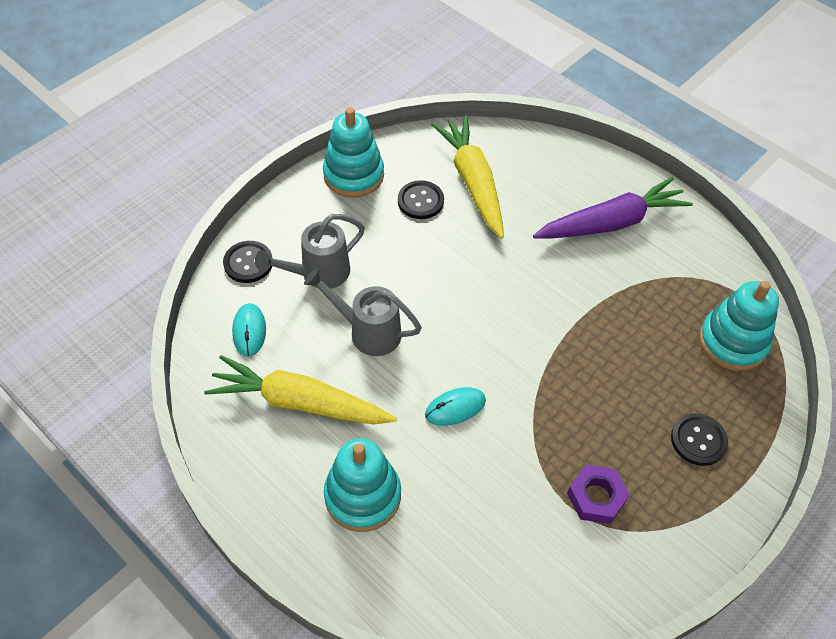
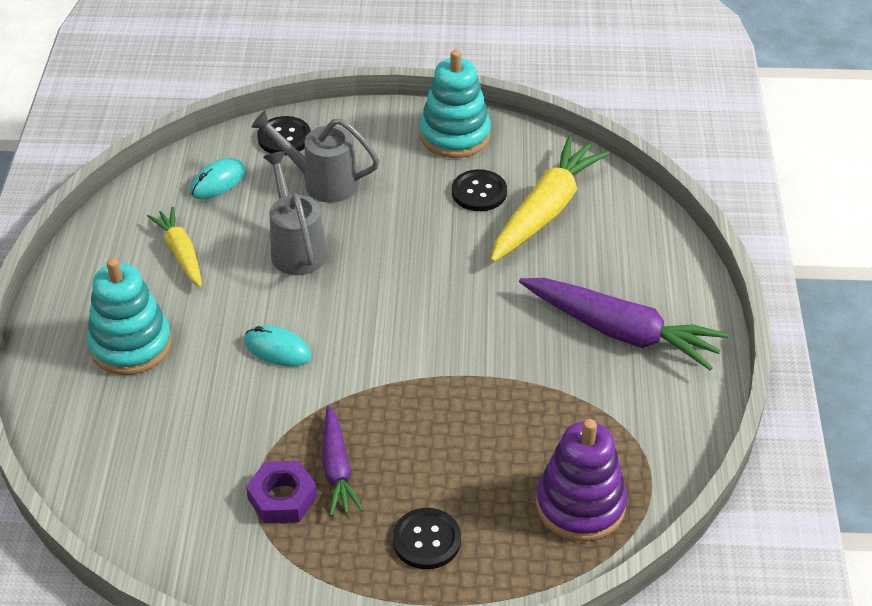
camera: 50 degrees right, 10 degrees down
(299, 402) = (181, 253): yellow carrot -> yellow carrot, size x0.58
(597, 448) = (337, 469): none -> purple carrot
(732, 342) = (580, 505): turquoise stacking toy -> purple stacking toy

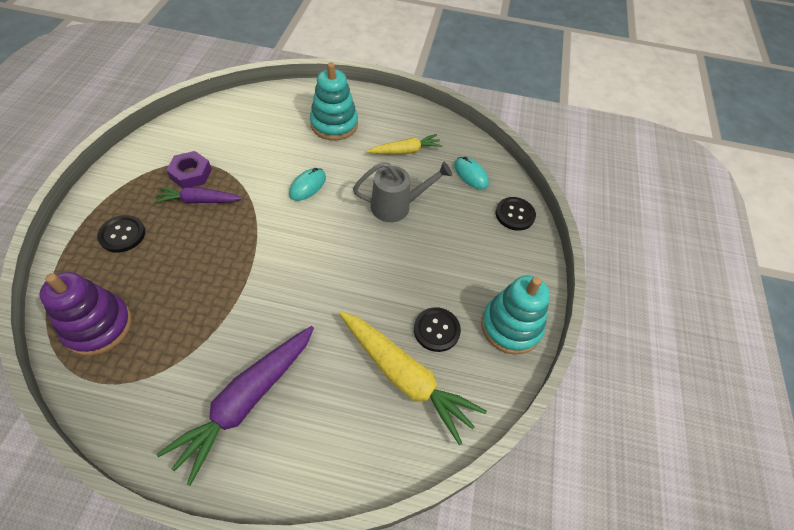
camera: 95 degrees right, 10 degrees up
(322, 182) = (462, 230): grey watering can -> none

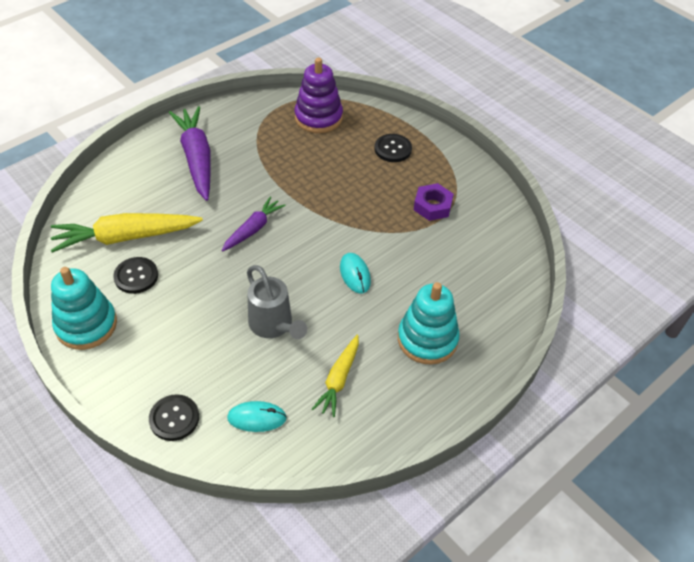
camera: 130 degrees right, 5 degrees down
(199, 201) = (395, 199): purple carrot -> purple carrot (253, 229)
(396, 206) = (273, 325): grey watering can -> grey watering can turned 60 degrees counterclockwise

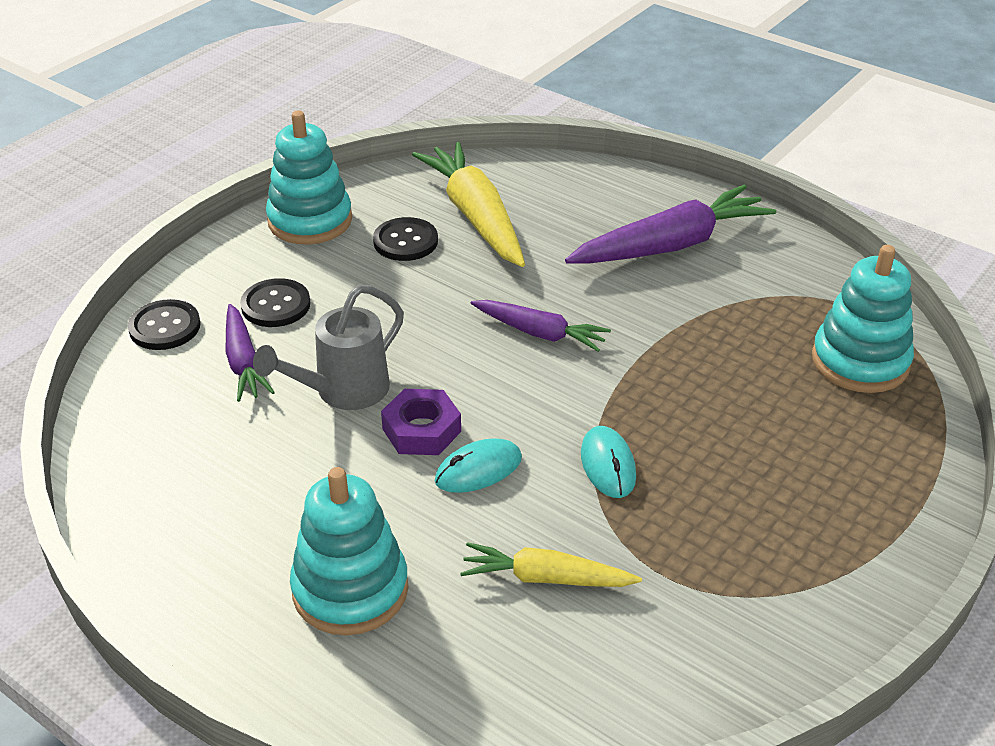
camera: 80 degrees right, 10 degrees down
(228, 374) = (243, 362): none -> purple carrot
(257, 418) = (169, 404): turquoise mouse -> turquoise mouse (608, 465)
(318, 117) = (860, 361): purple stacking toy -> turquoise stacking toy
(339, 379) = (247, 483): yellow carrot -> yellow carrot (546, 578)
(393, 149) = (834, 478): black button -> black button (275, 305)
(432, 206) = (698, 559): purple nut -> purple nut (421, 430)

